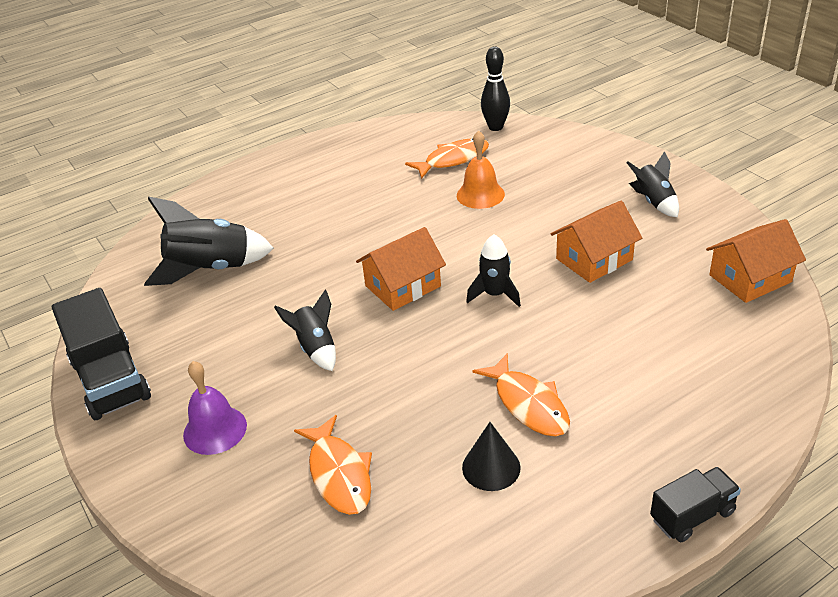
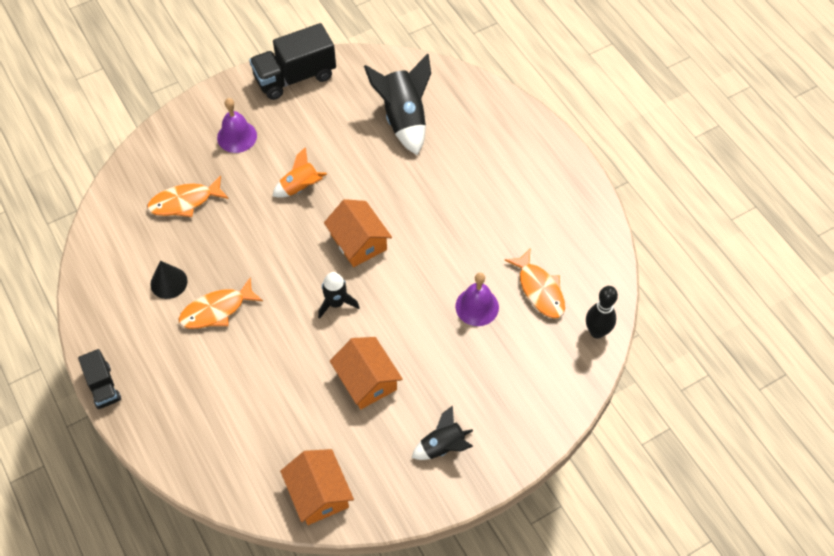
camera: 90 degrees right, 20 degrees up
(316, 348) = (300, 187): black rocket -> orange rocket
(480, 194) = (477, 306): orange bell -> purple bell

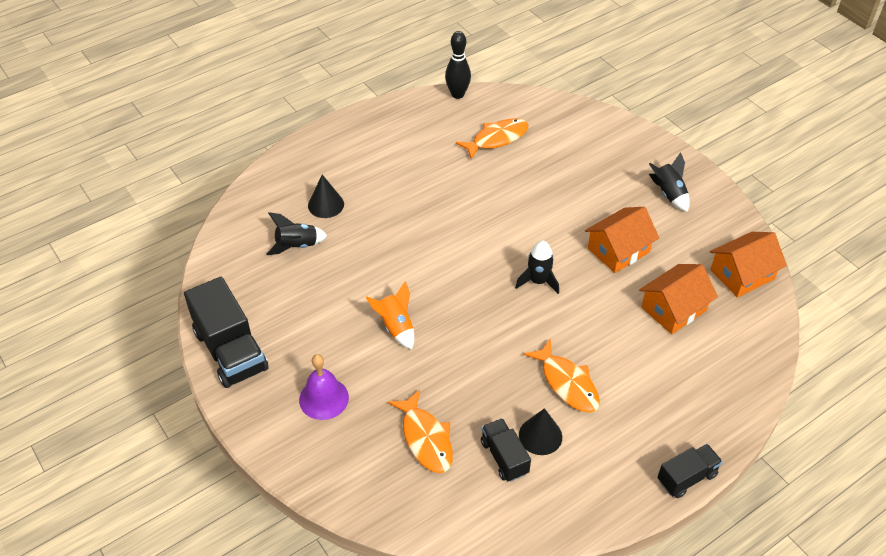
camera: 95 degrees left, 10 degrees down
(155, 254) = (504, 457): none -> black truck
(358, 242) = (462, 270): orange house -> orange house (673, 309)
(403, 119) = (297, 246): black rocket -> black rocket, size x0.58
(453, 140) = (326, 205): none -> black cone
(477, 306) = (522, 178): purple bell -> none
(597, 332) = (533, 104): black bowling pin -> black bowling pin (457, 94)

